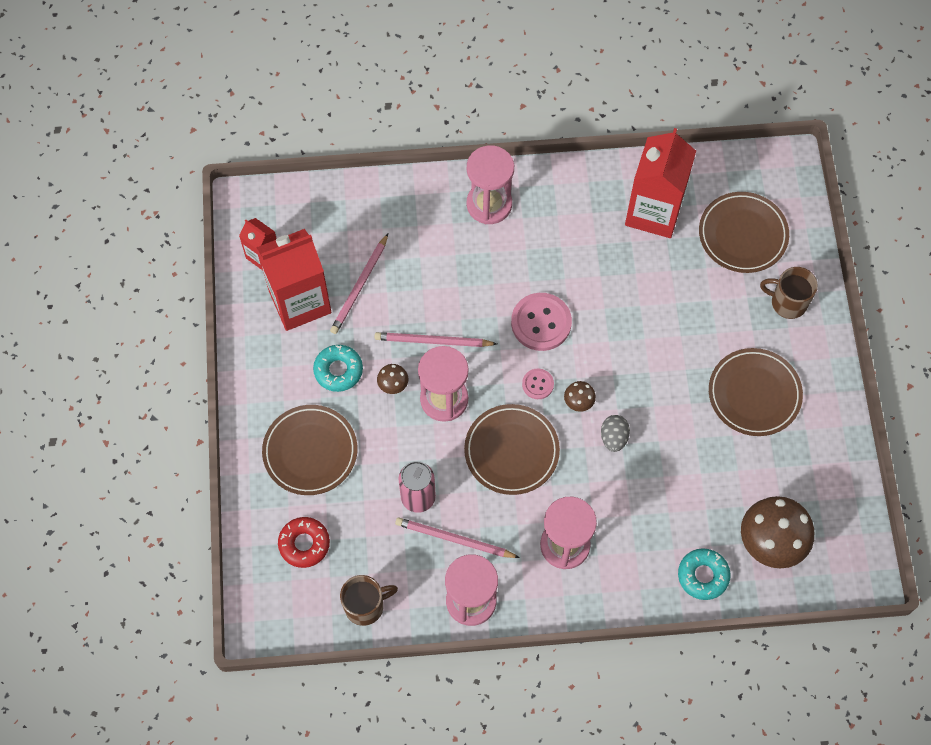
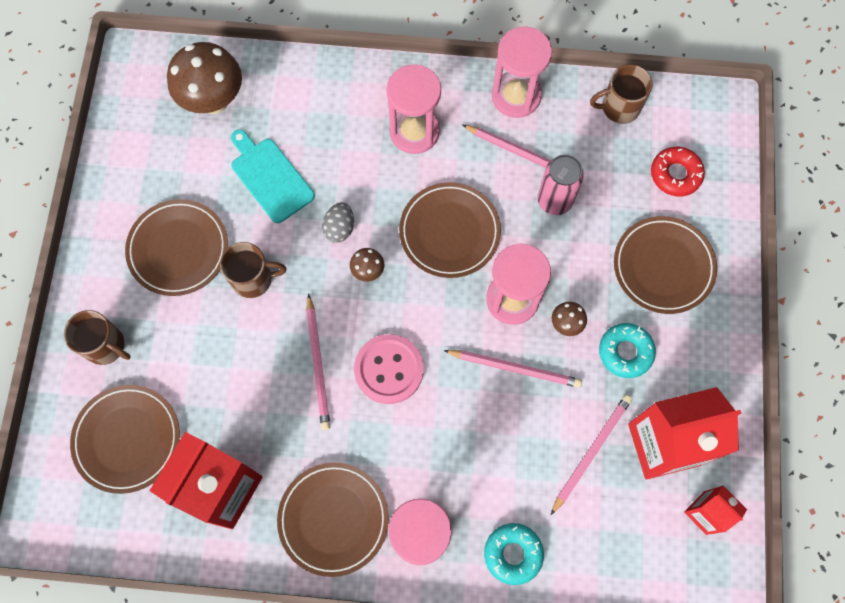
camera: 170 degrees left, 5 degrees up
(538, 384) = (407, 299): pink button -> none
(560, 205) = (333, 519): none -> brown plate
(602, 317) = (318, 364): none -> pink pencil
(679, 379) = (253, 279): none -> brown mug
(691, 475) = (270, 177): none -> turquoise cutting board
(703, 576) = (287, 83): turquoise donut -> turquoise donut (513, 554)

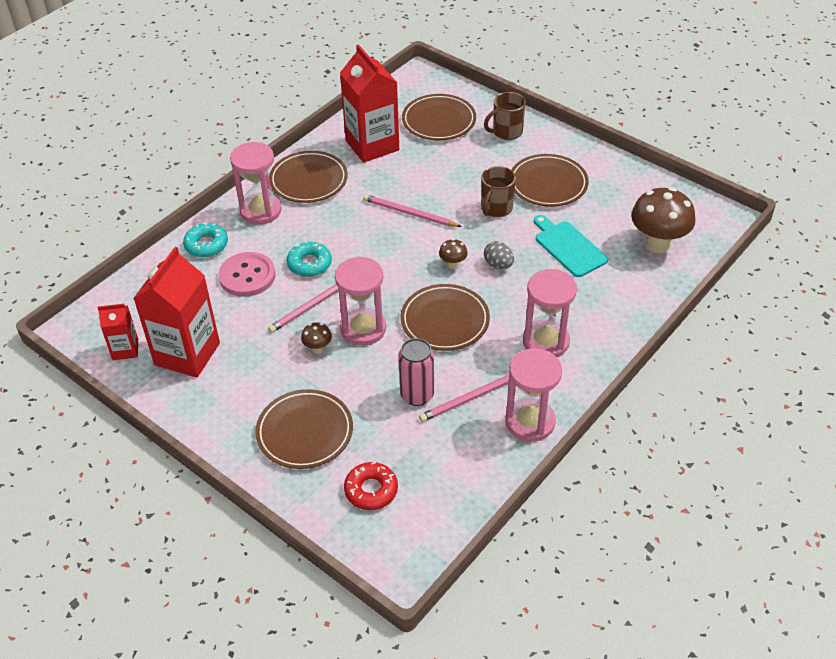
camera: 125 degrees right, 25 degrees down
(270, 177) = (568, 247): turquoise cutting board -> turquoise cutting board turned 120 degrees counterclockwise
(389, 369) = (374, 243): pink button -> pink button (247, 276)
(591, 452) = (223, 313): pink pencil -> none
(619, 107) = (464, 488): brown mug -> none
(625, 352) = (266, 370): turquoise donut -> turquoise donut (309, 264)

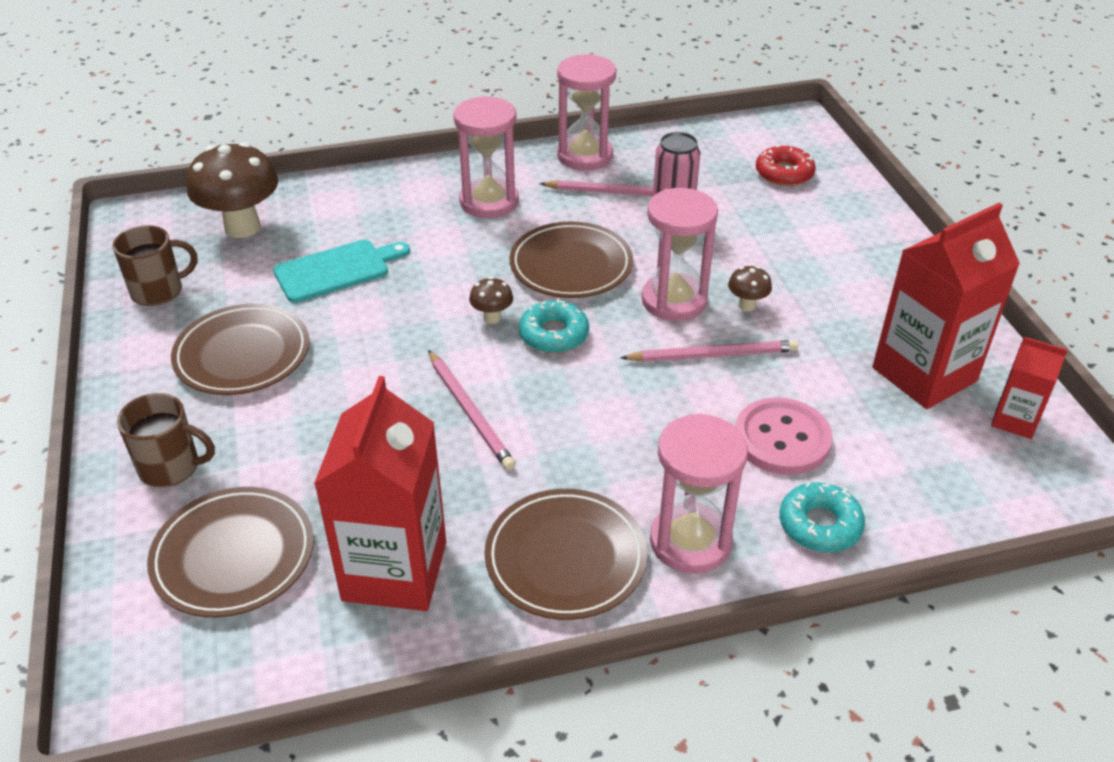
camera: 145 degrees left, 5 degrees down
(305, 432) = (819, 238): brown plate -> none
(309, 264) = (678, 411): turquoise donut -> turquoise donut (554, 334)
(496, 208) = (351, 358): brown mug -> brown mug (158, 291)
(498, 265) = (440, 291): grey egg -> none
(568, 247) = (336, 270): turquoise cutting board -> turquoise cutting board turned 120 degrees counterclockwise

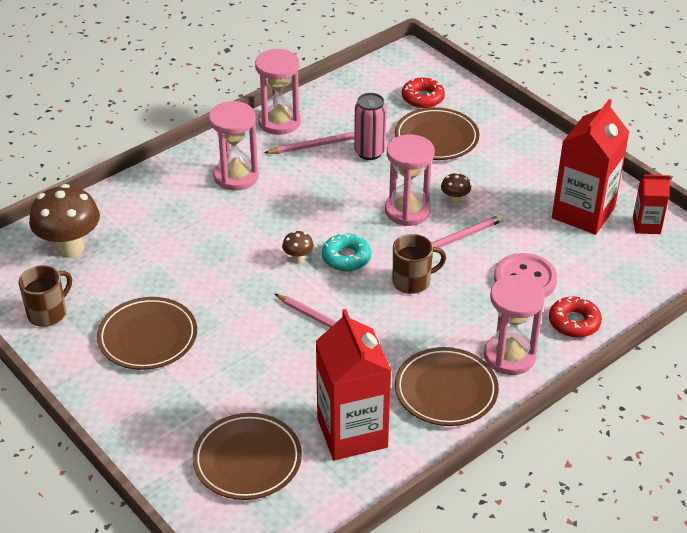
camera: 25 degrees left, 0 degrees up
(171, 468) = (161, 424): brown mug -> brown mug (412, 281)
(336, 270) = (166, 259): turquoise cutting board -> none
(571, 265) = (325, 207): brown plate -> brown plate (436, 138)
(819, 525) = (574, 322): turquoise donut -> red donut

